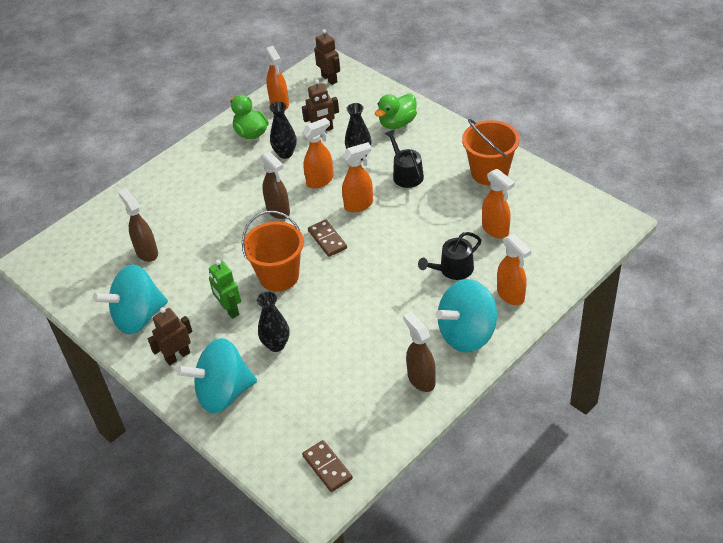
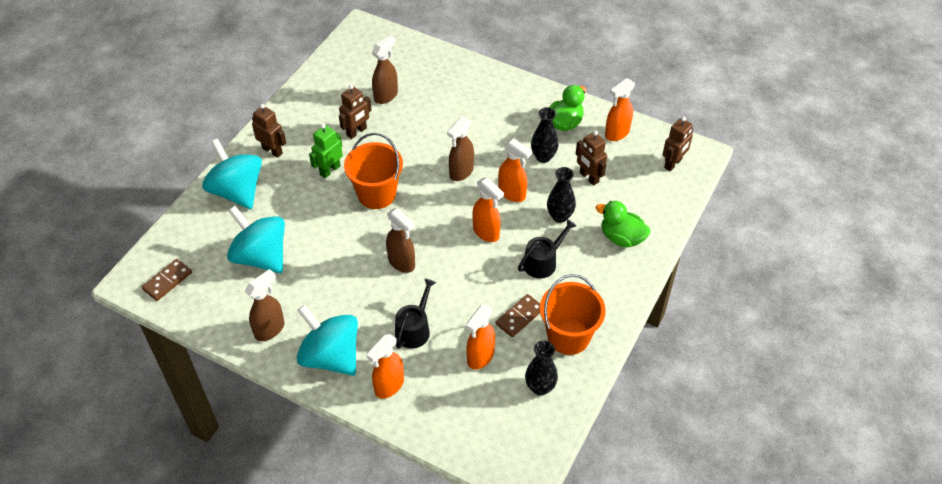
camera: 70 degrees right, 5 degrees up
(138, 317) = (311, 113): turquoise spinning top -> turquoise spinning top (261, 257)
(186, 282) = (357, 132): none -> brown robot
(276, 345) = (295, 213): black vase -> black vase (540, 387)
(327, 240) = (432, 218): brown domino -> brown domino (519, 317)
(373, 268) = (402, 263): none -> brown spray bottle
(453, 269) = (414, 329): black watering can -> black watering can turned 75 degrees clockwise

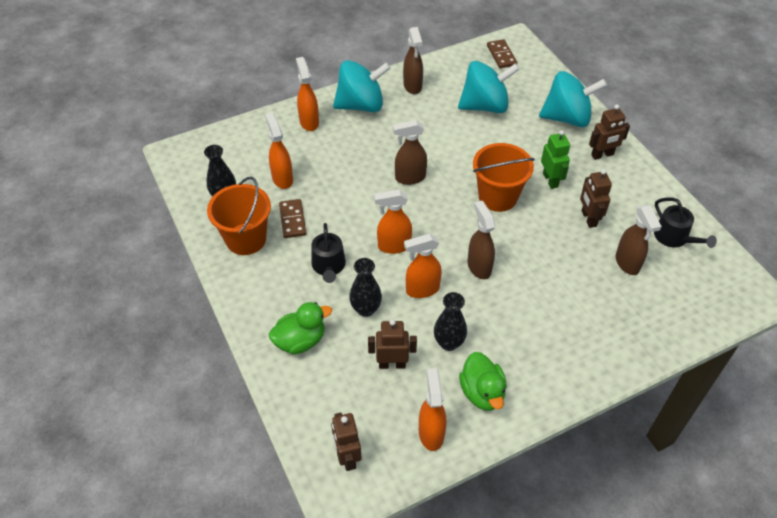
camera: 125 degrees right, 0 degrees up
(414, 329) = (341, 156): black watering can -> black watering can (674, 237)

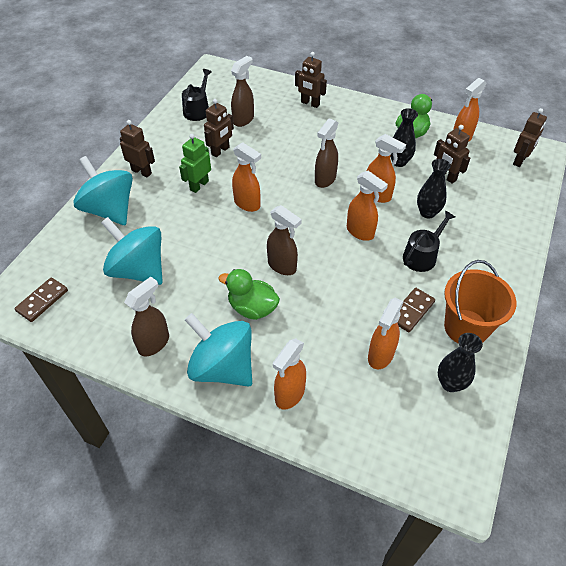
camera: 130 degrees left, 0 degrees up
(300, 341) = (492, 228): green duck -> green duck (252, 308)
(498, 197) = (247, 204): orange bucket -> orange spray bottle
(613, 338) = (310, 103): none -> brown robot

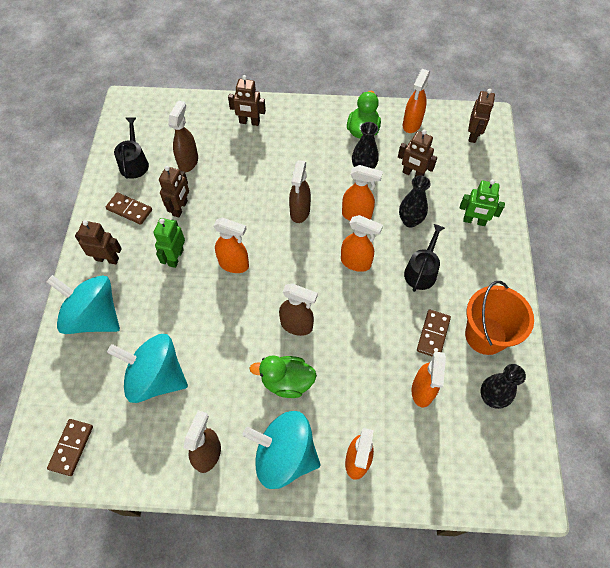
camera: 20 degrees left, 10 degrees up
(177, 141) = (129, 209): none -> brown domino
(493, 229) = (474, 221): none -> green robot

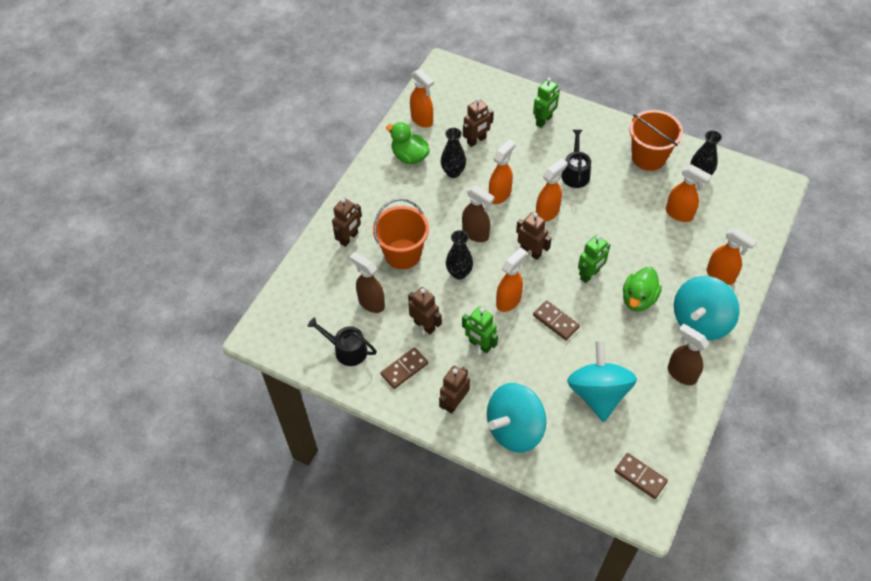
camera: 65 degrees left, 5 degrees down
(156, 377) = (598, 393): turquoise spinning top -> turquoise spinning top turned 135 degrees clockwise
(250, 165) = (402, 254): none -> orange bucket
(297, 325) = (590, 275): brown spray bottle -> green robot
(410, 221) = (523, 161): black vase -> black vase (459, 273)
(421, 271) = (575, 173): black watering can -> black watering can turned 45 degrees clockwise
(433, 334) = (634, 188): brown domino -> brown domino (555, 321)
(473, 135) = (457, 84): brown robot -> brown robot (530, 252)

